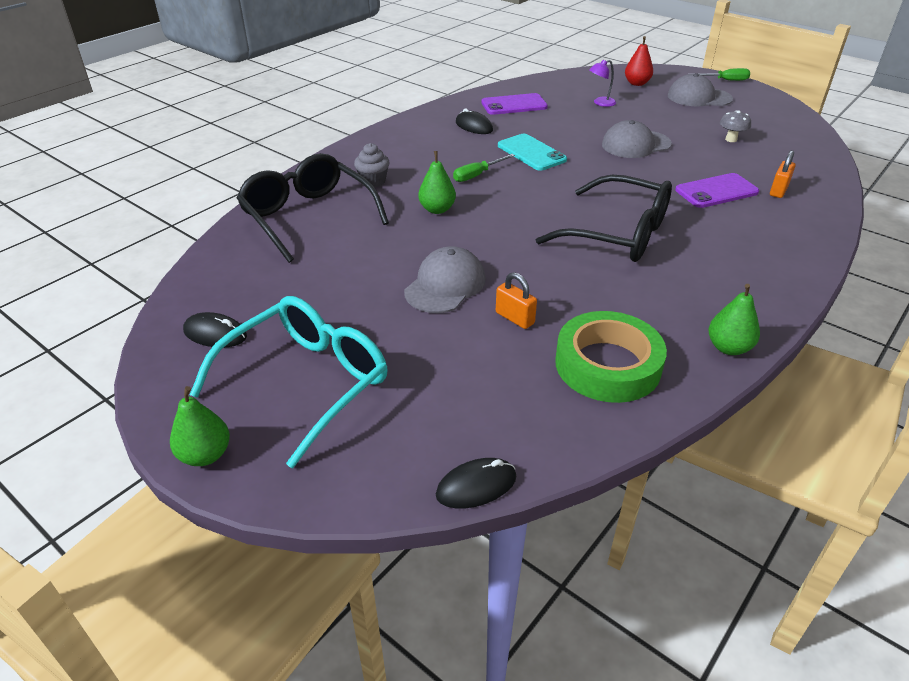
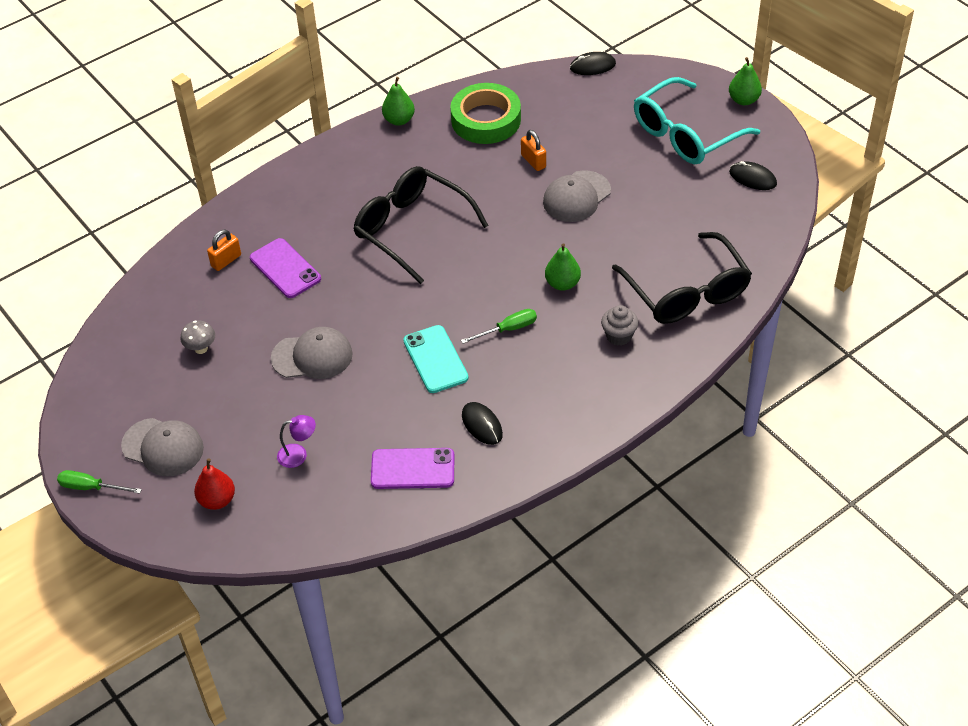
camera: 165 degrees left, 10 degrees up
(716, 191) = (285, 268): purple phone -> purple phone turned 60 degrees clockwise

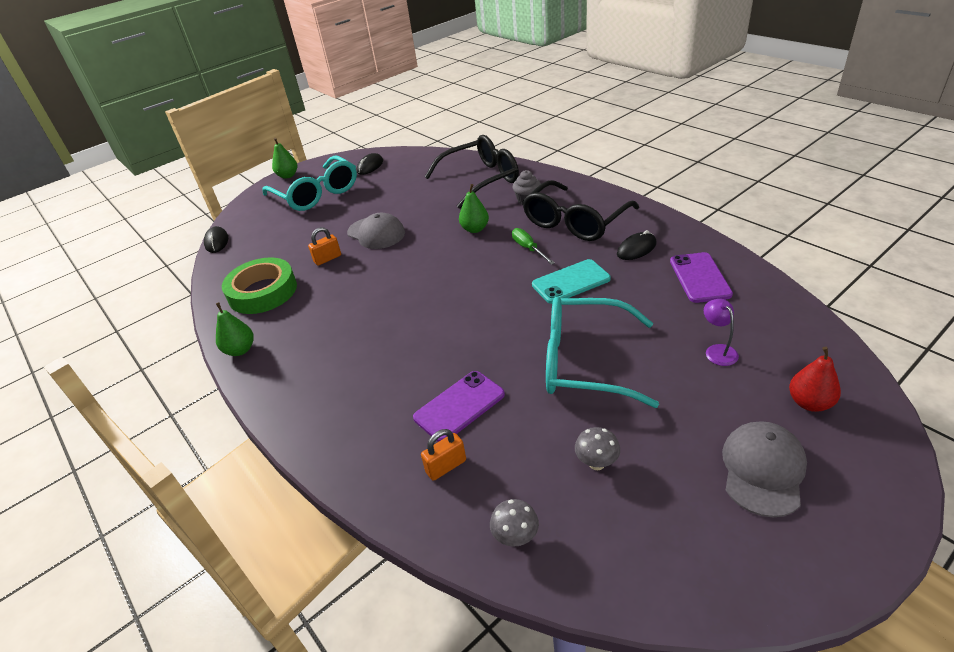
camera: 90 degrees left, 10 degrees down
(91, 487) = (866, 538): green screwdriver -> none
(154, 297) = (515, 537): none -> grey mushroom
(226, 260) = (446, 466): orange padlock -> orange padlock turned 75 degrees counterclockwise
(312, 356) = (586, 362): grey cap -> turquoise glasses
(412, 229) = (405, 318): black glasses -> black glasses (575, 221)

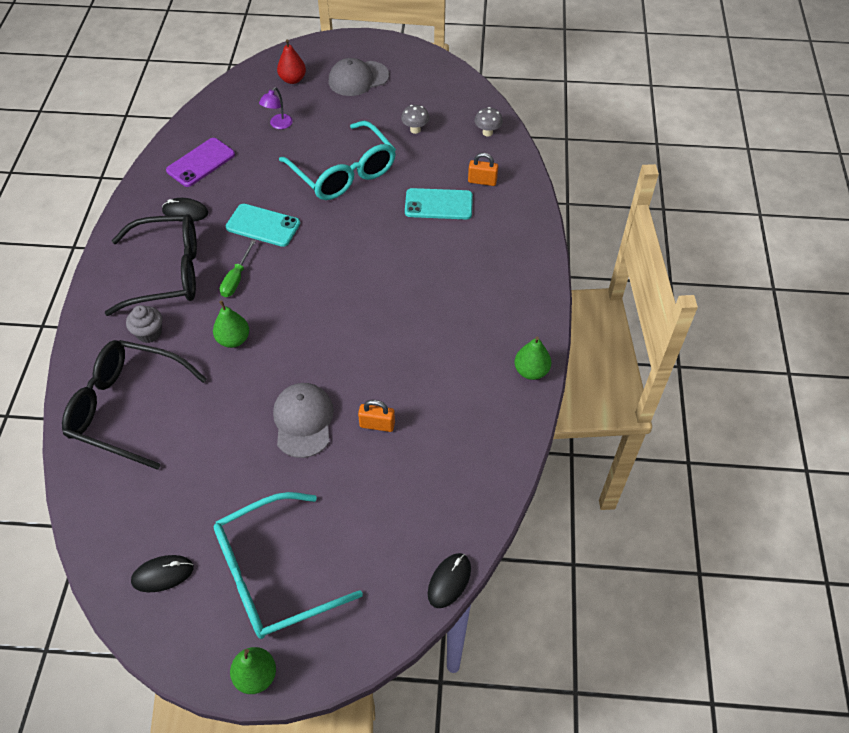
camera: 140 degrees left, 15 degrees up
(262, 292) = (466, 432): green tape -> none
(316, 194) = (274, 574): turquoise glasses -> turquoise glasses turned 120 degrees counterclockwise
(459, 406) = (438, 204): purple phone -> turquoise phone

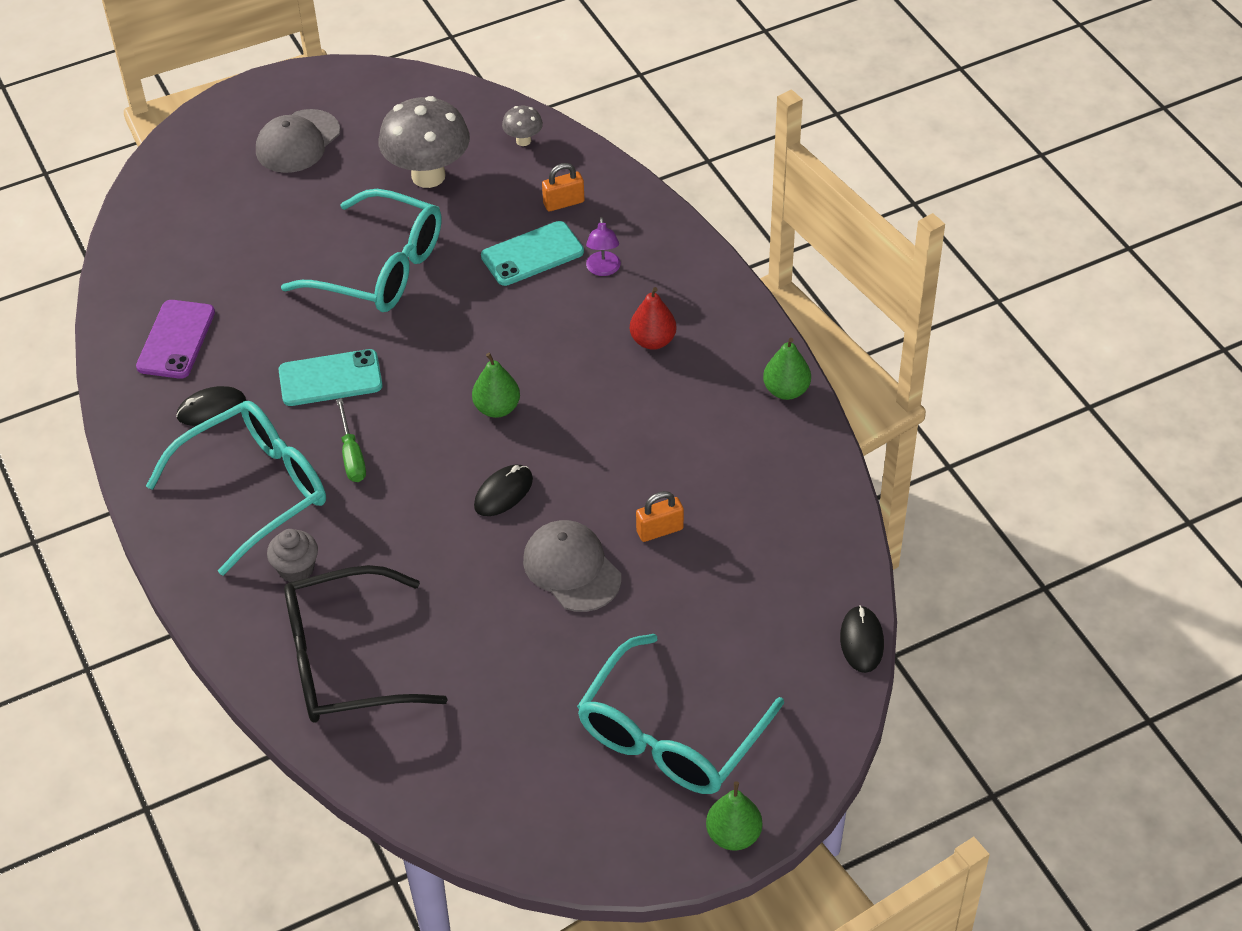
camera: 30 degrees left, 5 degrees down
(163, 574) = (547, 801): black mouse -> black mouse (503, 493)
(167, 273) = (254, 491): black glasses -> turquoise glasses
(233, 339) = (410, 524): green pear -> green pear (497, 408)
(278, 125) = (240, 246): purple lamp -> purple lamp (603, 269)
(292, 79) = (208, 180): red pear -> red pear (653, 341)
(415, 130) = (428, 176): grey mushroom -> grey mushroom, size x2.19

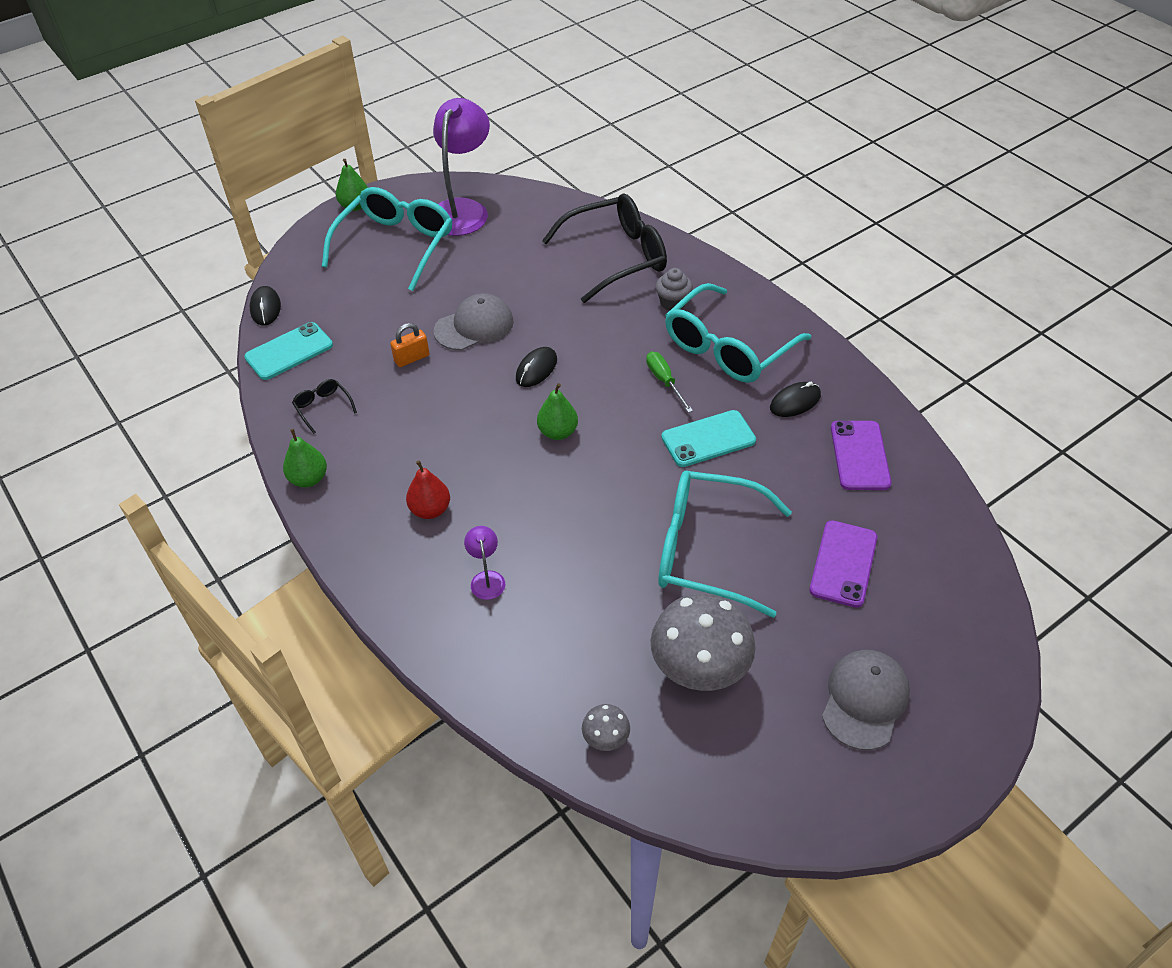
camera: 170 degrees right, 0 degrees up
(255, 242) = (843, 564): none -> purple phone
(532, 254) = (561, 587): turquoise phone -> turquoise phone (289, 351)
(556, 798) = (463, 209): none -> purple lamp
(563, 203) = (541, 655): orange padlock -> none
(572, 568) = (474, 326): grey cap -> grey cap turned 75 degrees counterclockwise
(773, 475) = (323, 408): none -> black glasses

